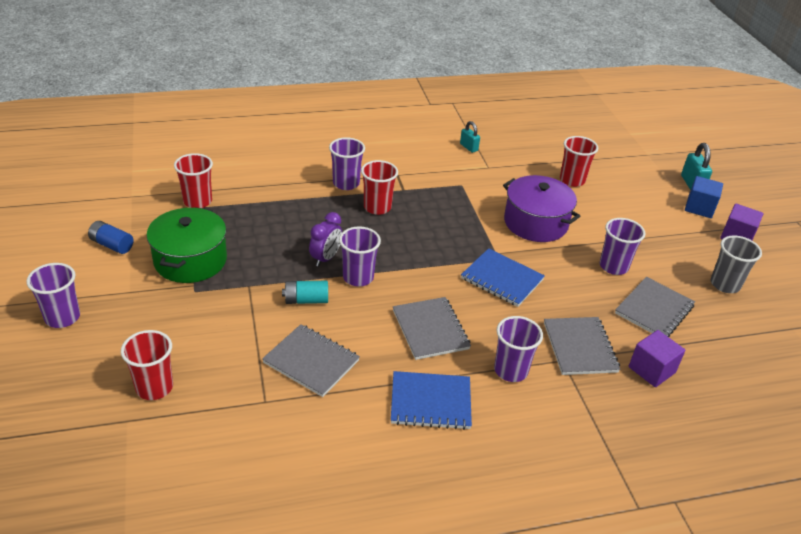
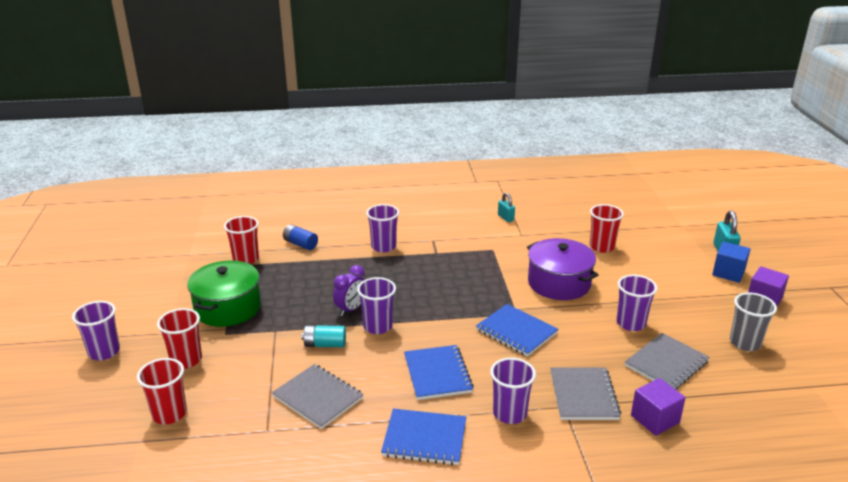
camera: 10 degrees right, 10 degrees down
(112, 245) = (162, 294): blue battery -> blue battery (300, 244)
(377, 207) = (408, 267): red cup -> red cup (186, 360)
(430, 330) = (437, 374): grey notebook -> blue notebook

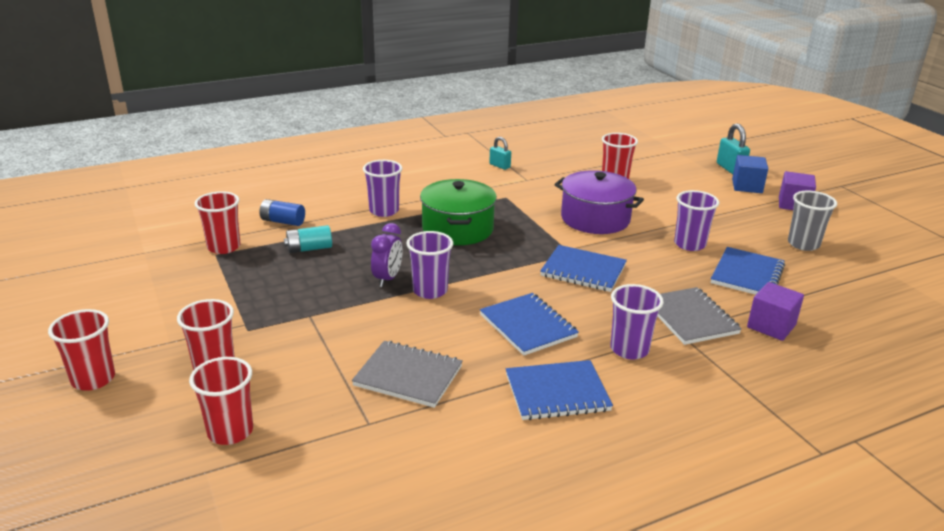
camera: 20 degrees left, 0 degrees up
(104, 352) = (93, 379): purple cup -> red cup
(228, 308) = (233, 301): green pot -> green pot (457, 229)
(325, 344) = (380, 319): turquoise battery -> turquoise battery (309, 249)
(666, 364) = (747, 274): grey notebook -> blue notebook

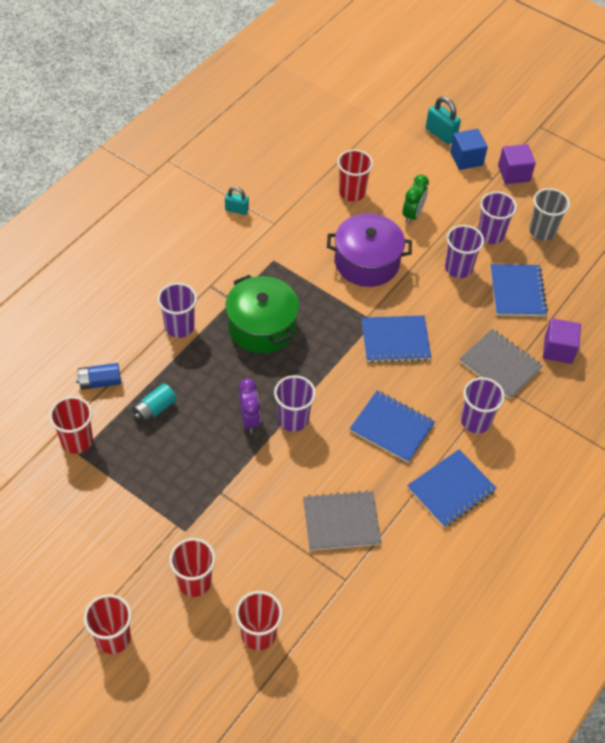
camera: 30 degrees left, 25 degrees up
(665, 204) = (412, 215): none -> green clock
(741, 233) = (490, 234): none -> purple cup

